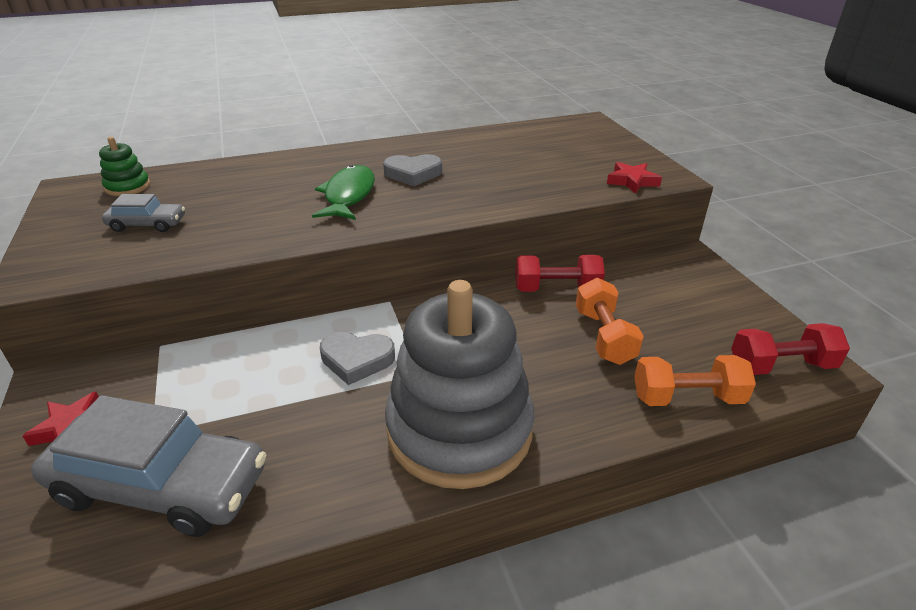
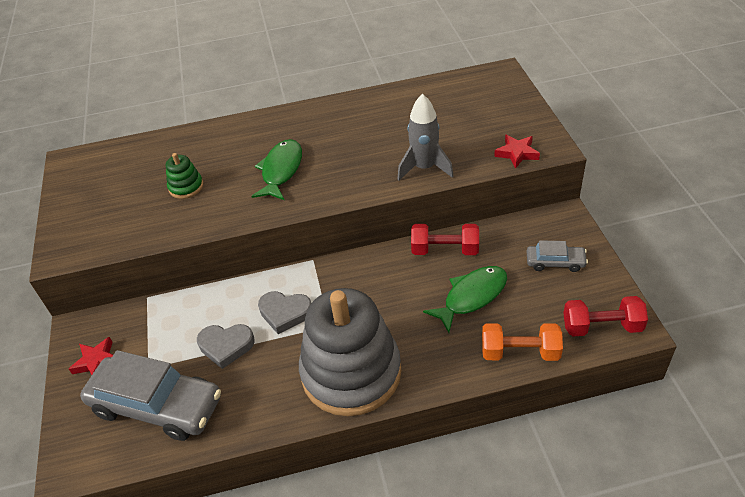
camera: 10 degrees right, 10 degrees up
(127, 187) = (112, 160): green stacking toy -> green stacking toy (186, 187)
(147, 224) = (131, 202): grey car -> grey car (555, 262)
(413, 174) = (335, 144): grey heart -> grey heart (226, 346)
(526, 193) = (424, 168): none -> grey rocket
(604, 336) = (472, 296): orange dumbbell -> green fish

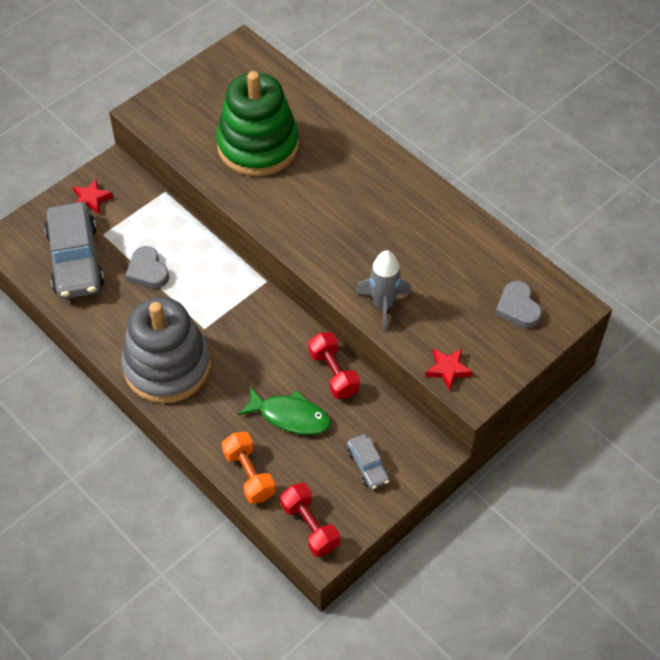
camera: 55 degrees right, 10 degrees up
(186, 187) = (258, 145): green stacking toy -> green stacking toy, size x2.45
(281, 170) = (317, 200): green fish -> none
(285, 313) = (200, 292): grey heart -> grey heart (518, 308)

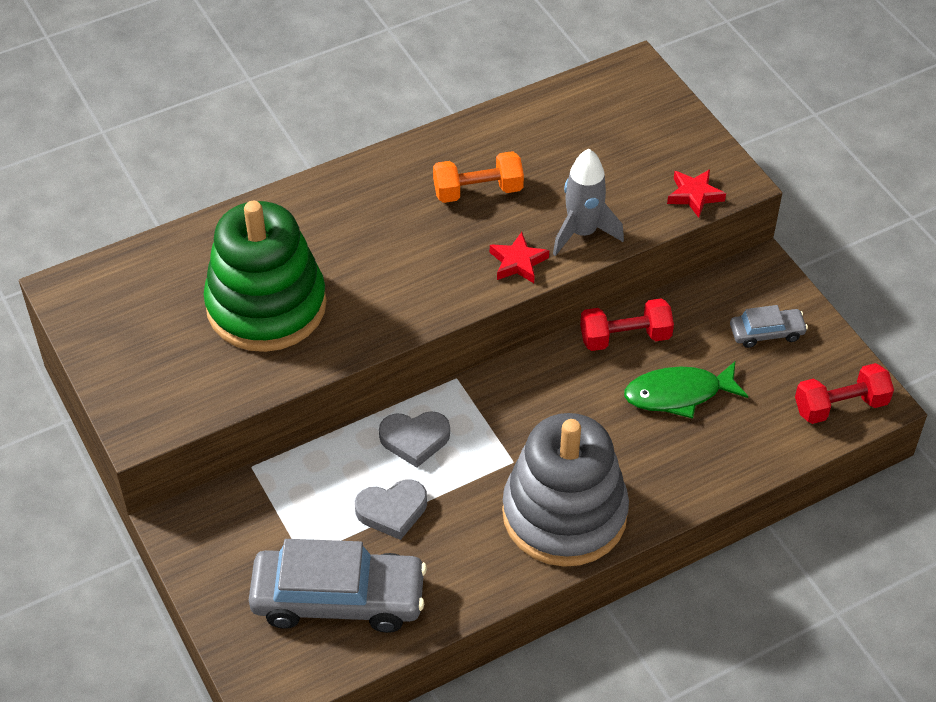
camera: 75 degrees left, 5 degrees down
(91, 199) = (229, 561): red star -> red star (518, 262)
(249, 474) = (755, 453): orange dumbbell -> orange dumbbell (478, 191)
(290, 416) = (678, 394): green fish -> green fish turned 135 degrees counterclockwise
(518, 308) = (623, 115): grey heart -> grey heart (415, 439)

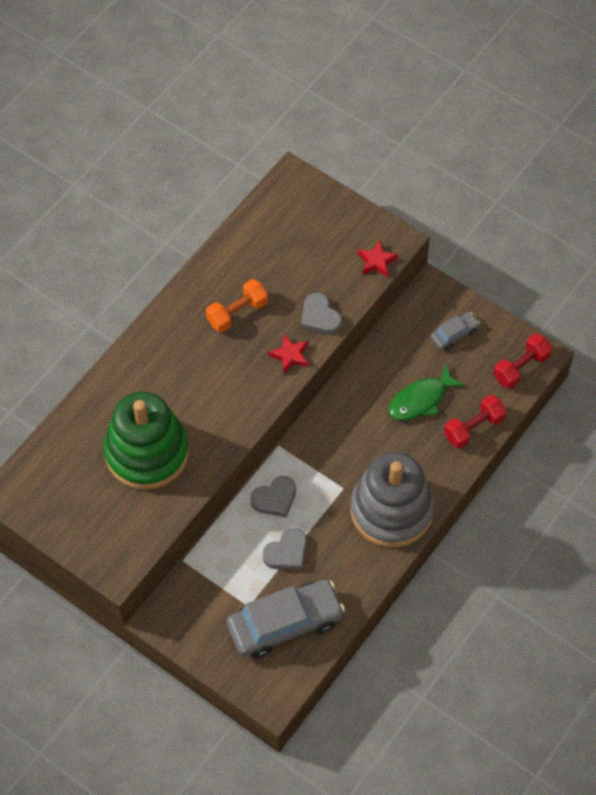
camera: 25 degrees left, 10 degrees up
(582, 232) = (320, 317): grey rocket -> grey heart
(625, 337) = (369, 373): red dumbbell -> red dumbbell (474, 428)

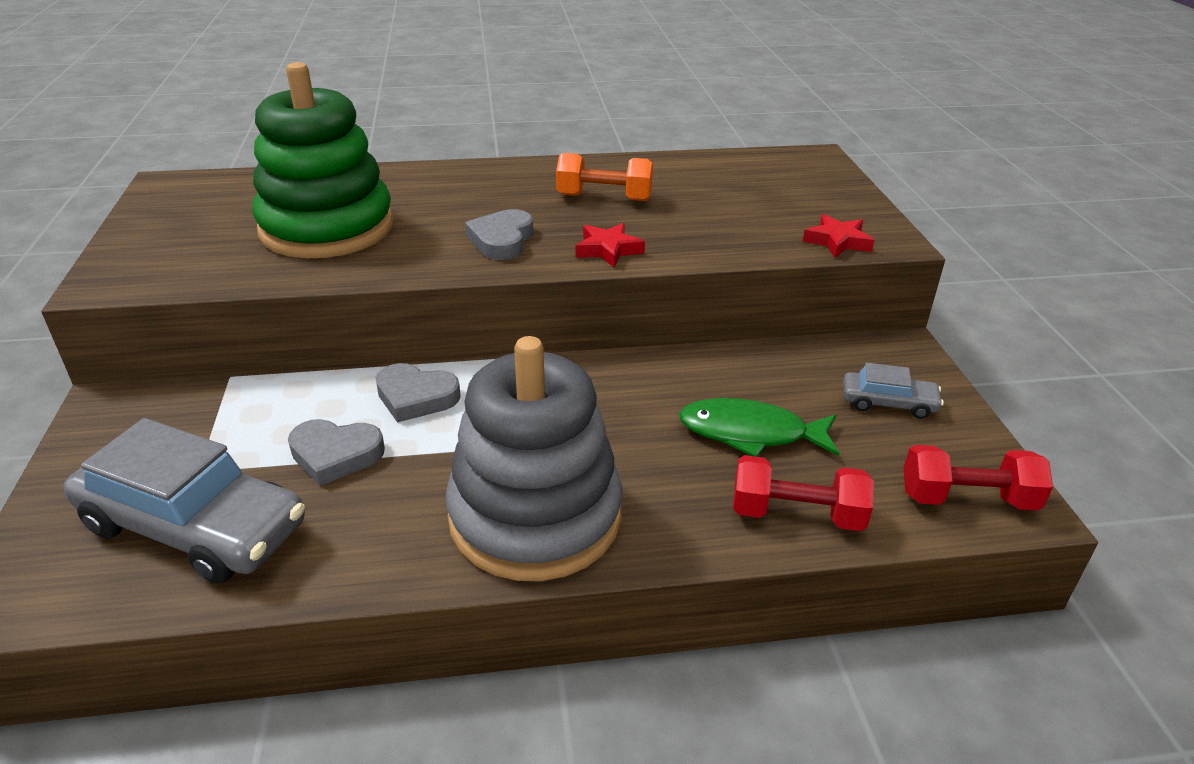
camera: 45 degrees right, 25 degrees down
(320, 317) = (694, 243): grey heart -> grey heart (502, 240)

